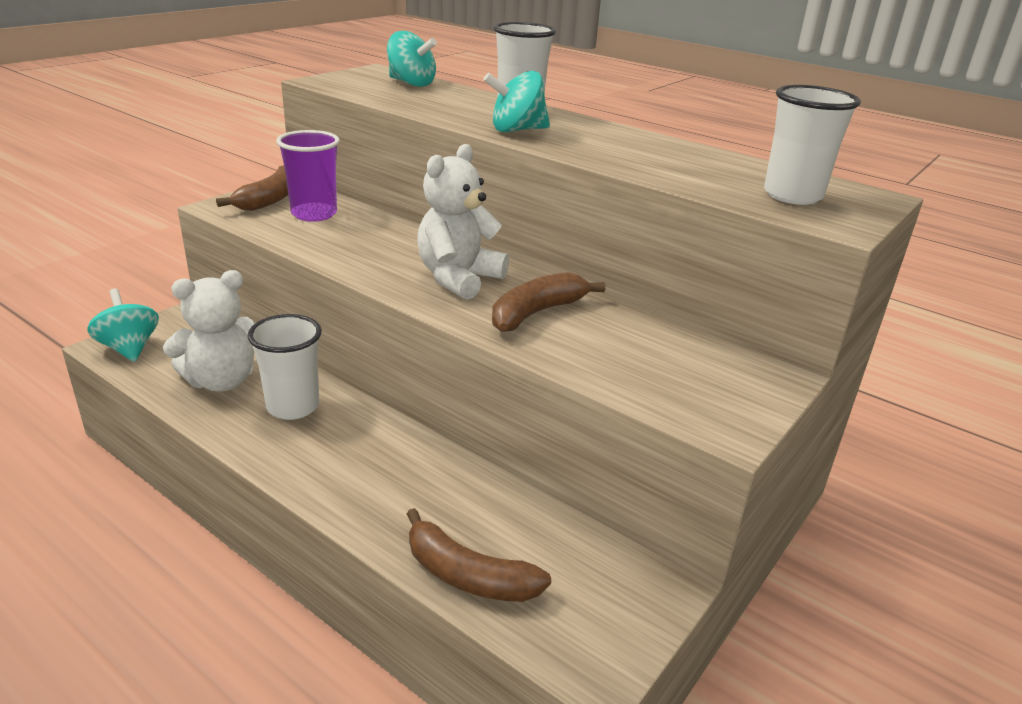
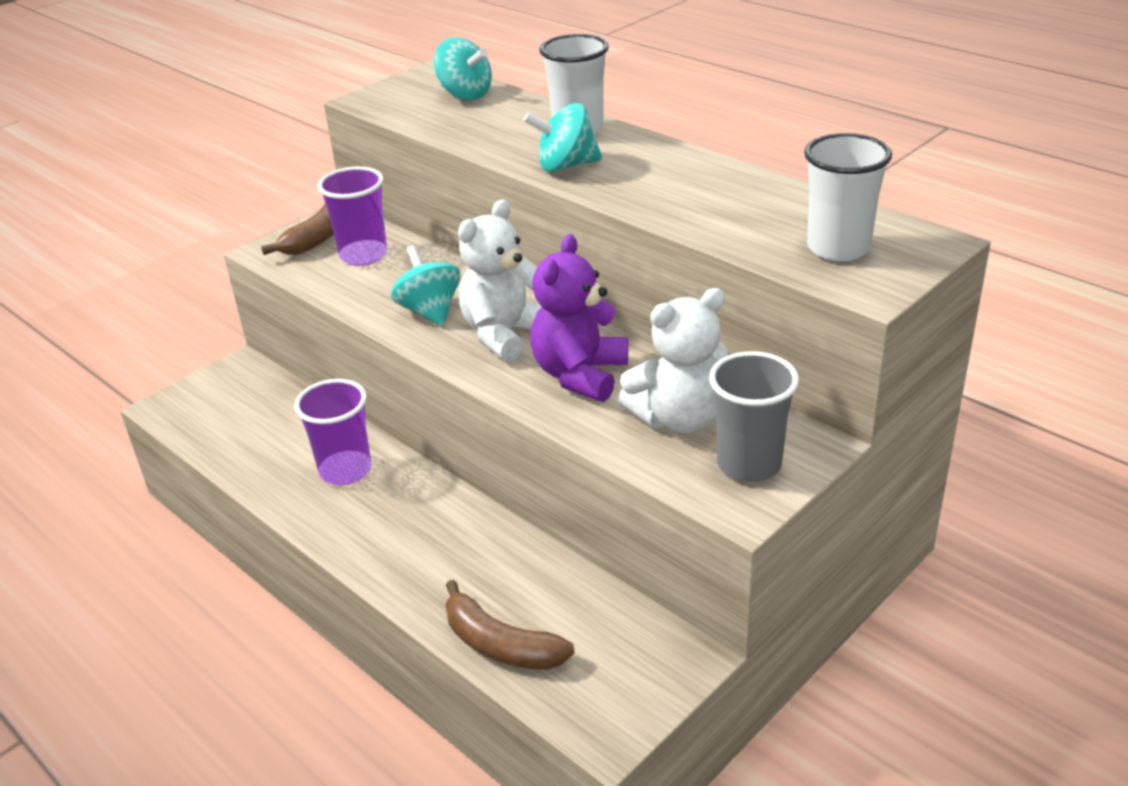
camera: 10 degrees right, 5 degrees up
(129, 348) = (185, 408): turquoise spinning top -> turquoise spinning top (430, 311)
(222, 381) = (276, 443): white teddy bear -> white teddy bear (679, 418)
(293, 406) = (345, 470): white cup -> purple cup
(537, 313) = (580, 375): brown banana -> purple teddy bear
(722, 392) = (749, 464): none -> grey cup

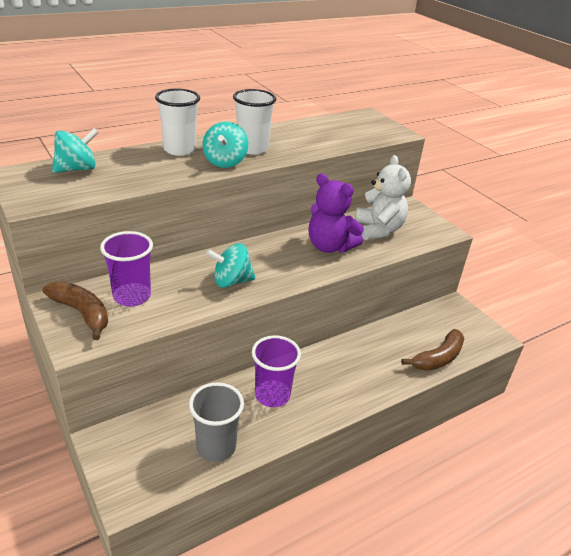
camera: 80 degrees left, 0 degrees up
(505, 334) = (276, 260): white teddy bear -> none
(749, 464) = (418, 223): grey cup -> grey cup (216, 447)
(838, 248) = (362, 129): white cup -> white cup (252, 148)

